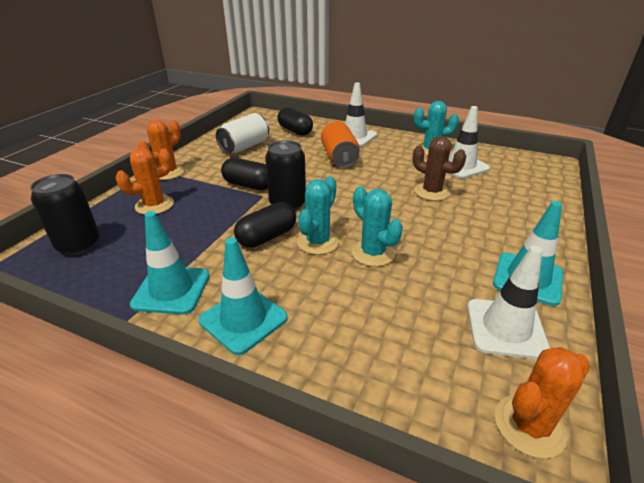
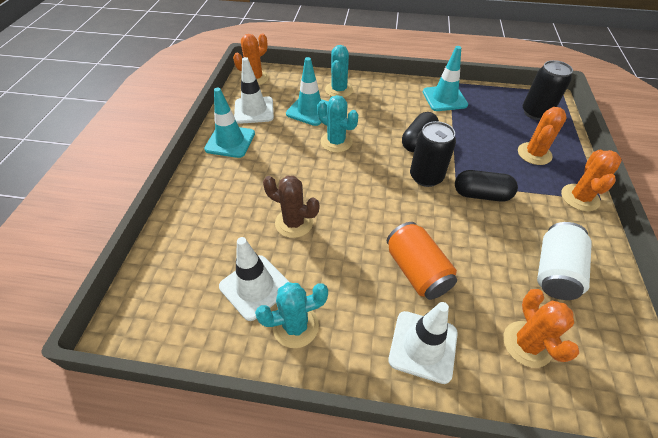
camera: 165 degrees right, 15 degrees up
(243, 319) = (393, 92): turquoise traffic cone -> turquoise traffic cone (310, 110)
(295, 131) = (527, 344): black capsule -> orange cactus
(318, 242) = (379, 144): turquoise cactus -> turquoise cactus (339, 90)

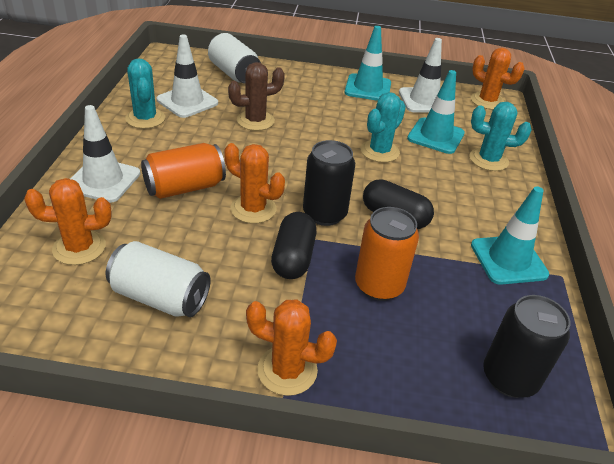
camera: 85 degrees right, 10 degrees down
(188, 246) = (234, 73): none -> white can
(294, 223) = (255, 121): brown cactus -> brown cactus turned 45 degrees clockwise
(490, 154) = (379, 285): none -> orange can
(534, 154) = (387, 341): orange cactus -> orange cactus (253, 209)

